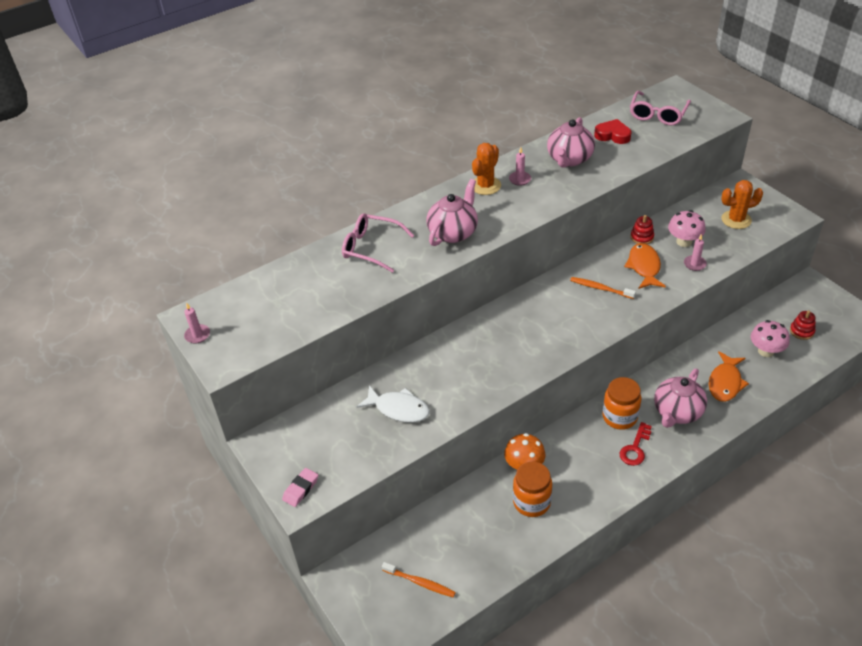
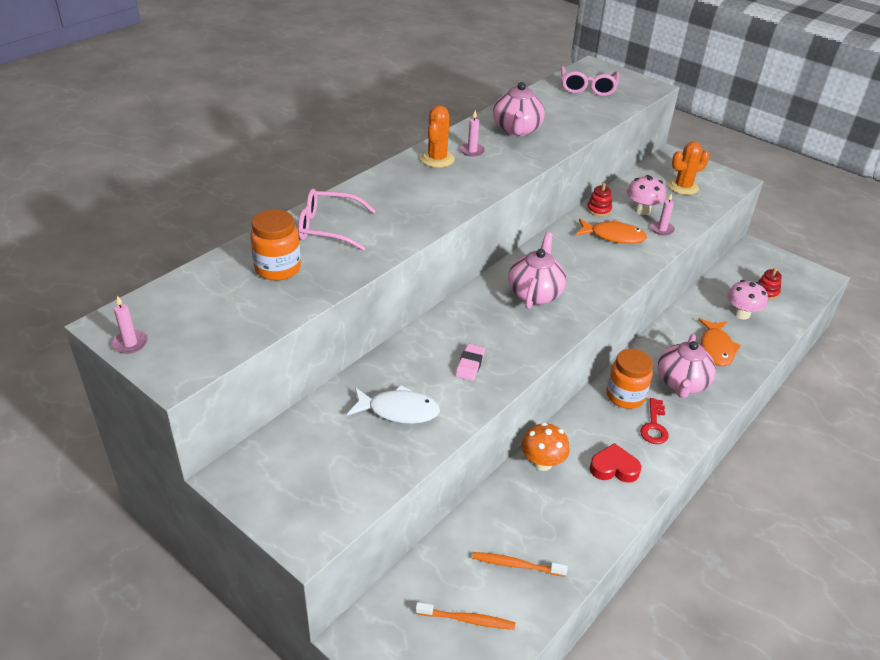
camera: 20 degrees left, 5 degrees down
(301, 489) = (304, 523): pink eraser -> pink eraser (470, 365)
(453, 232) = (419, 205): pink teapot -> pink teapot (535, 293)
(531, 502) = (565, 501): orange jar -> orange jar (278, 268)
(600, 288) = (577, 260): orange toothbrush -> orange toothbrush (516, 565)
(612, 135) = (551, 107): red heart -> red heart (614, 468)
(644, 267) = (613, 236): orange fish -> orange fish turned 120 degrees clockwise

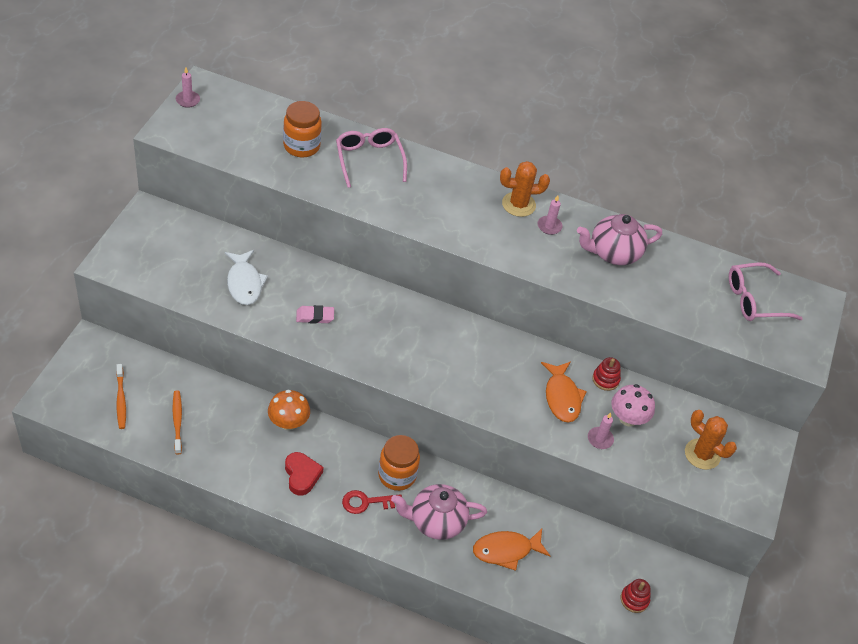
camera: 65 degrees right, 10 degrees up
(535, 293) = (432, 346): pink teapot -> none
(741, 314) = (578, 574): pink mushroom -> none

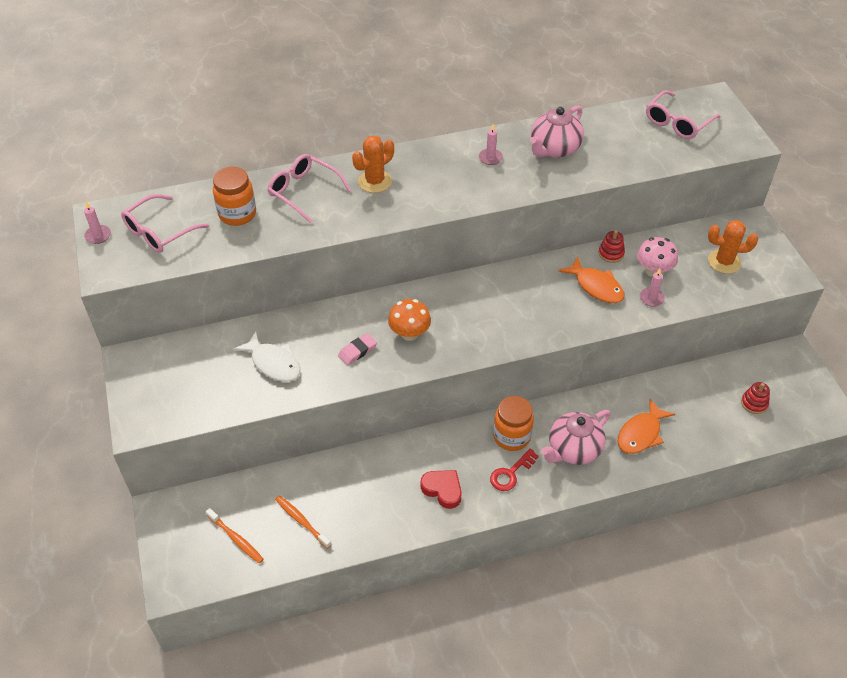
camera: 30 degrees left, 0 degrees up
(231, 124) = (158, 232): none -> pink glasses
(288, 422) = (391, 456): orange mushroom -> orange mushroom (409, 333)
(518, 204) = (452, 156): orange cactus -> orange cactus (375, 181)

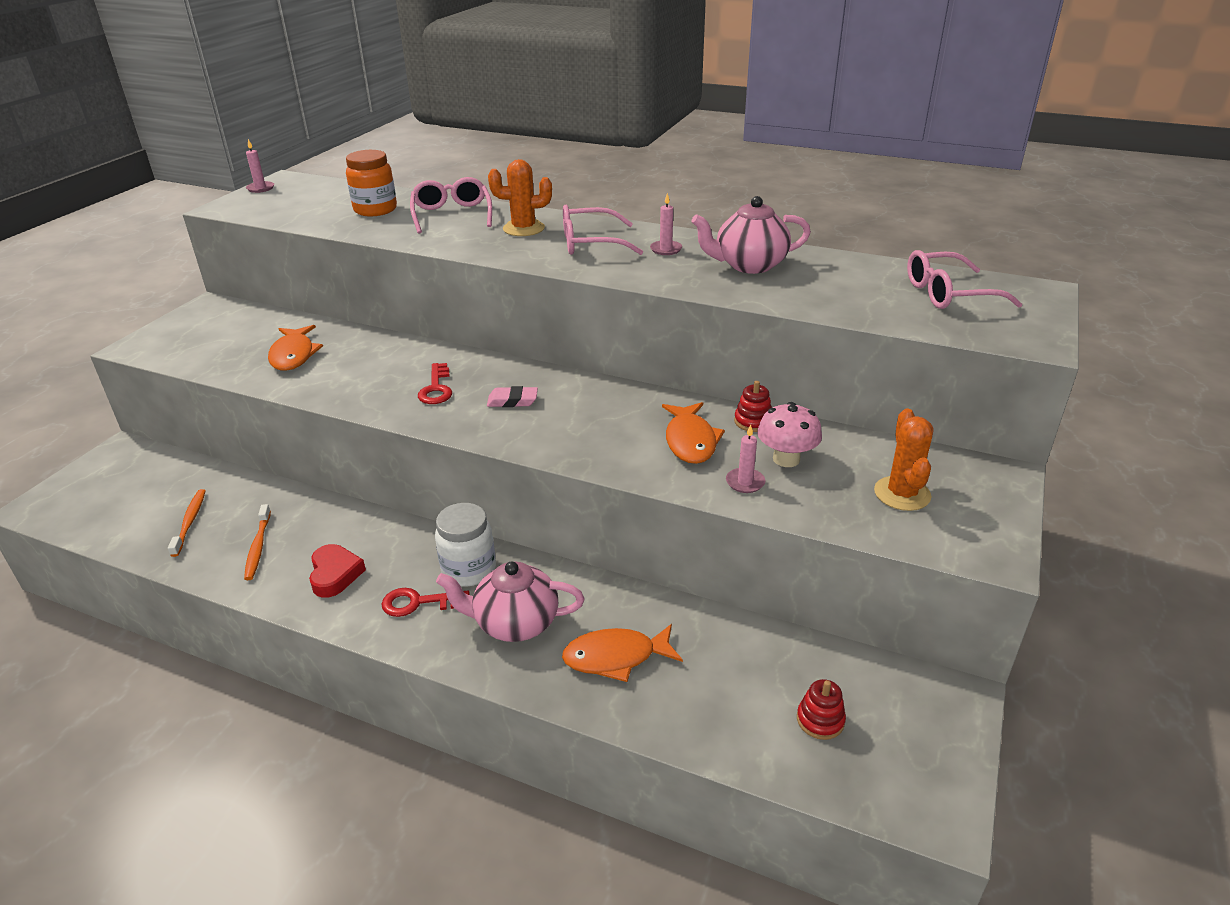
camera: 40 degrees right, 15 degrees down
(158, 232) = (301, 200): pink glasses -> pink glasses (589, 243)
(236, 539) = (127, 503): orange toothbrush -> orange toothbrush (258, 547)
(273, 363) = (293, 355): white fish -> orange fish
(357, 351) = (371, 379): pink eraser -> pink eraser (512, 401)
(409, 333) = (436, 388): orange mushroom -> red key
(511, 436) = (469, 570): orange jar -> white jar
(724, 262) = (902, 494): orange cactus -> orange cactus turned 45 degrees clockwise

